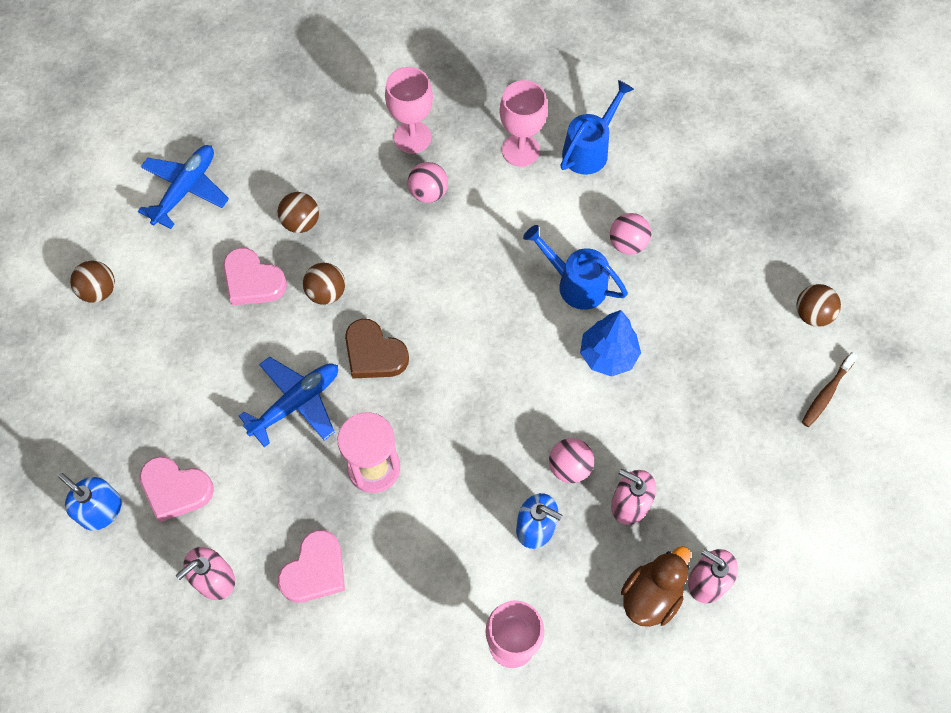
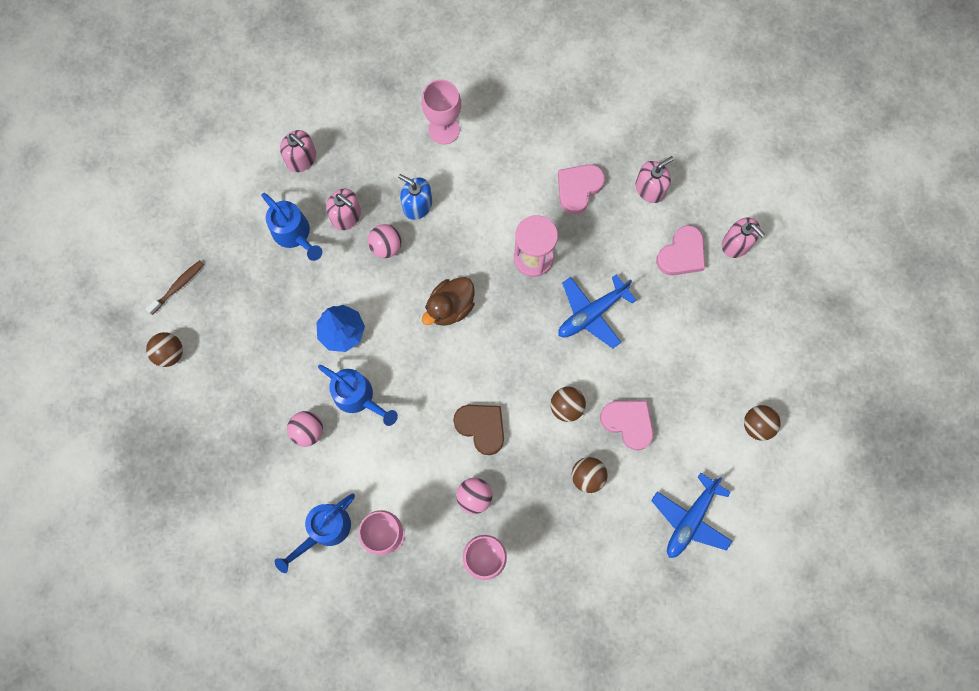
camera: 175 degrees left, 10 degrees up
(101, 510) = (736, 244): blue soap dispenser -> pink soap dispenser
(176, 489) = (682, 254): pink heart -> pink heart turned 105 degrees clockwise
(374, 353) = (529, 349): brown heart -> brown heart (481, 427)
(651, 596) = (343, 152): brown duck -> brown duck (450, 307)
(693, 473) = (294, 234): none -> blue watering can

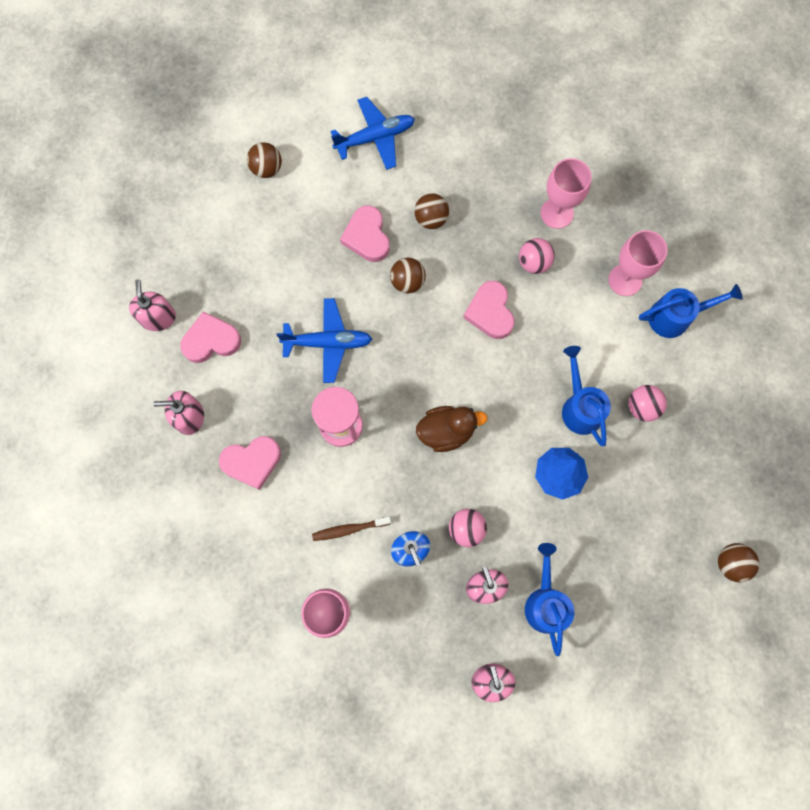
camera: 145 degrees left, 0 degrees up
(178, 286) = (688, 626): brown toothbrush -> brown toothbrush (349, 529)
(481, 427) = (490, 312): brown heart -> pink heart

